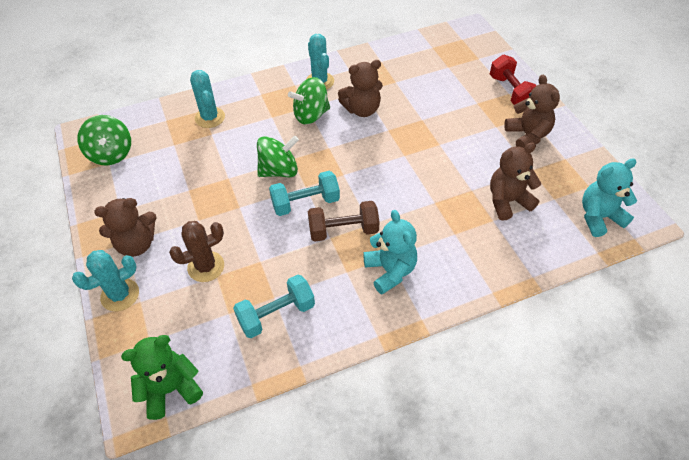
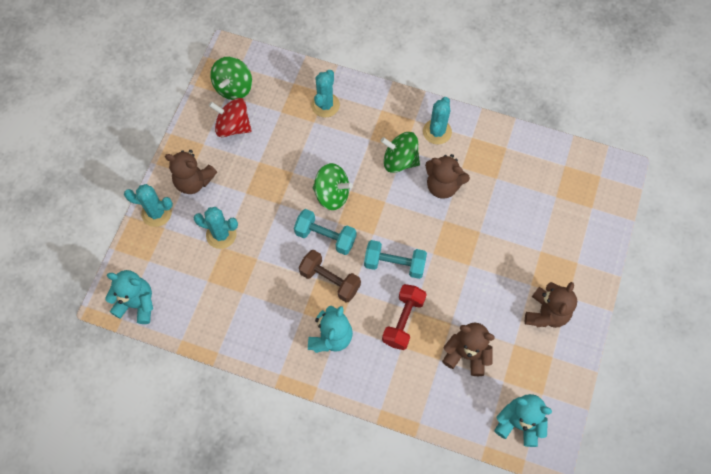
camera: 40 degrees right, 15 degrees up
(137, 180) = (233, 126): none -> red spinning top
(171, 389) = (137, 303): green teddy bear -> turquoise teddy bear
(206, 267) = (221, 234): brown cactus -> turquoise cactus
(276, 314) = (234, 306): turquoise dumbbell -> turquoise dumbbell (394, 264)
(510, 92) = (580, 262): red dumbbell -> red dumbbell (403, 321)

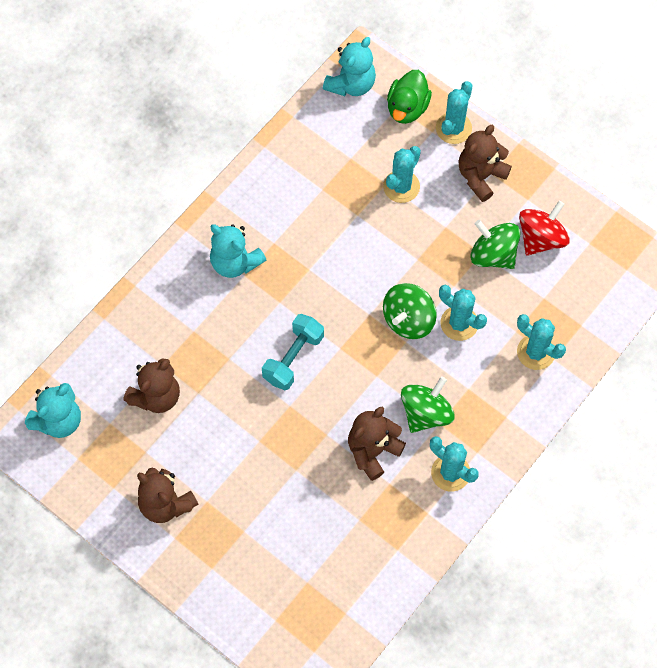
camera: 110 degrees right, 0 degrees up
(147, 253) = (407, 108): none -> green duck
(233, 87) = (597, 254): green spinning top -> green spinning top (493, 254)
(322, 160) = (459, 323): none -> turquoise cactus
(325, 237) = (356, 295): turquoise dumbbell -> none
(330, 280) = (301, 282): brown dumbbell -> none
(403, 321) = (222, 343): red dumbbell -> none

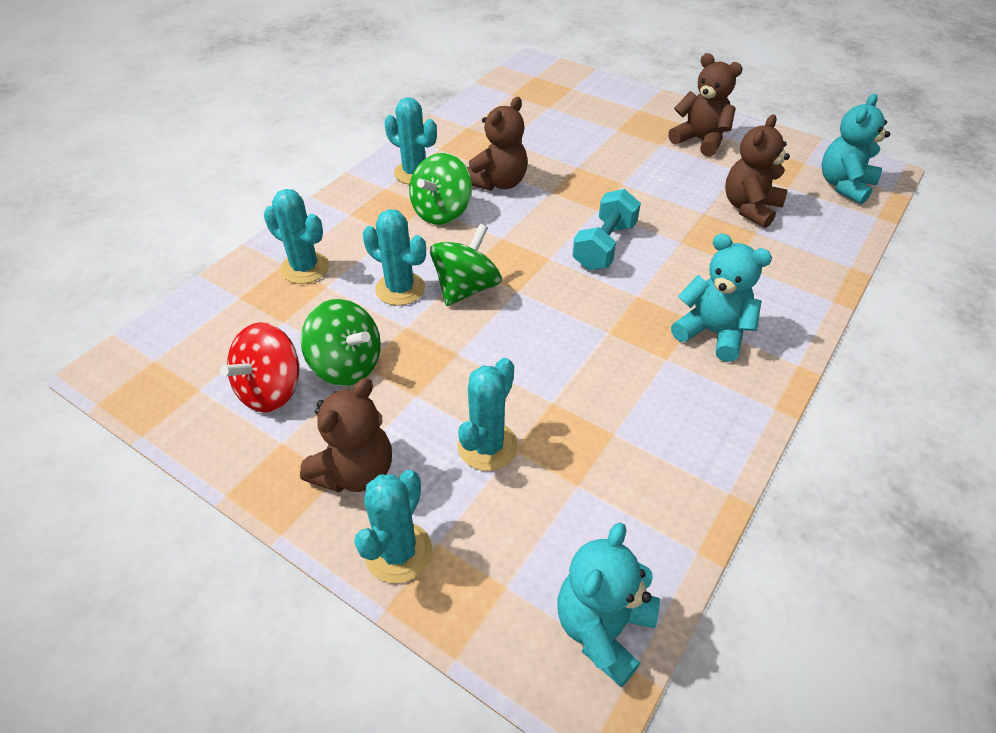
camera: 175 degrees right, 20 degrees down
(407, 108) = (486, 586): green duck -> none

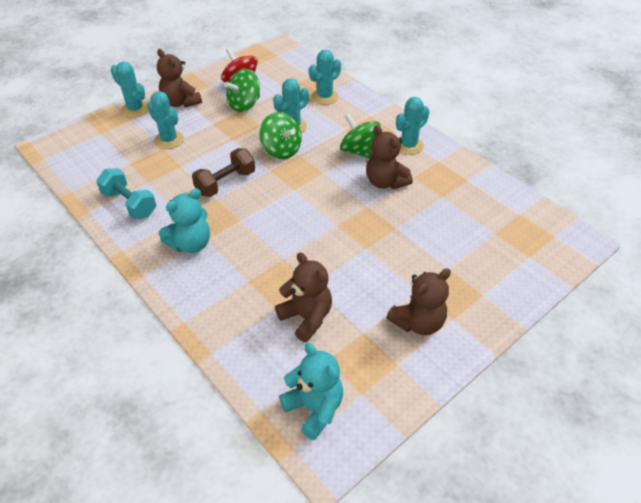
camera: 105 degrees right, 0 degrees up
(570, 331) = (226, 183): none -> brown dumbbell
(603, 628) = (64, 154): turquoise teddy bear -> none
(604, 246) = (294, 217): turquoise dumbbell -> turquoise dumbbell (129, 204)

